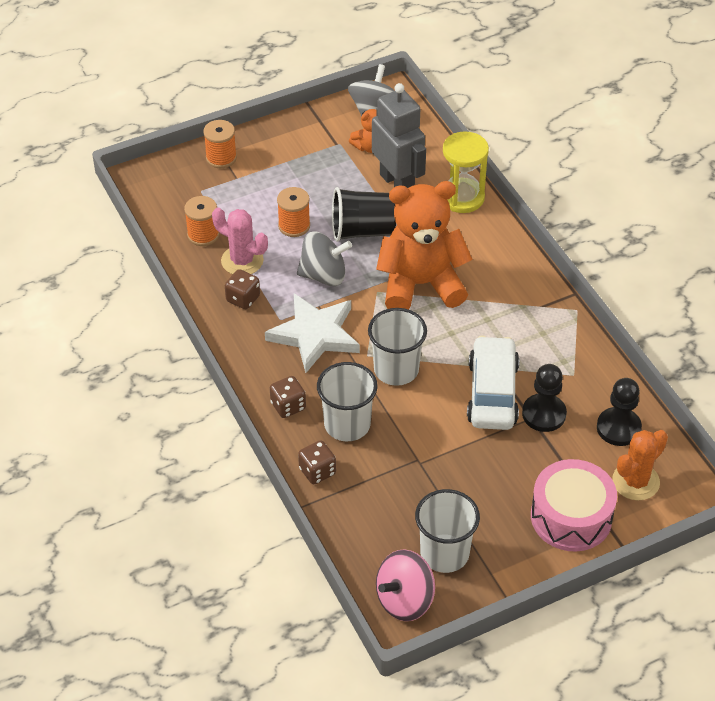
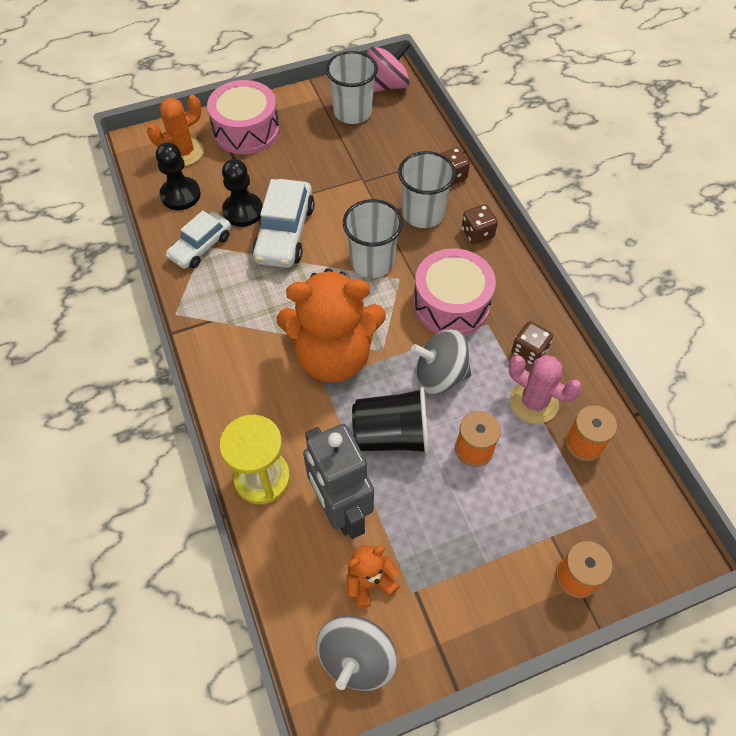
camera: 175 degrees left, 10 degrees up
(315, 335) = (451, 304): white star -> pink drum
(575, 373) = (201, 247): none -> white car

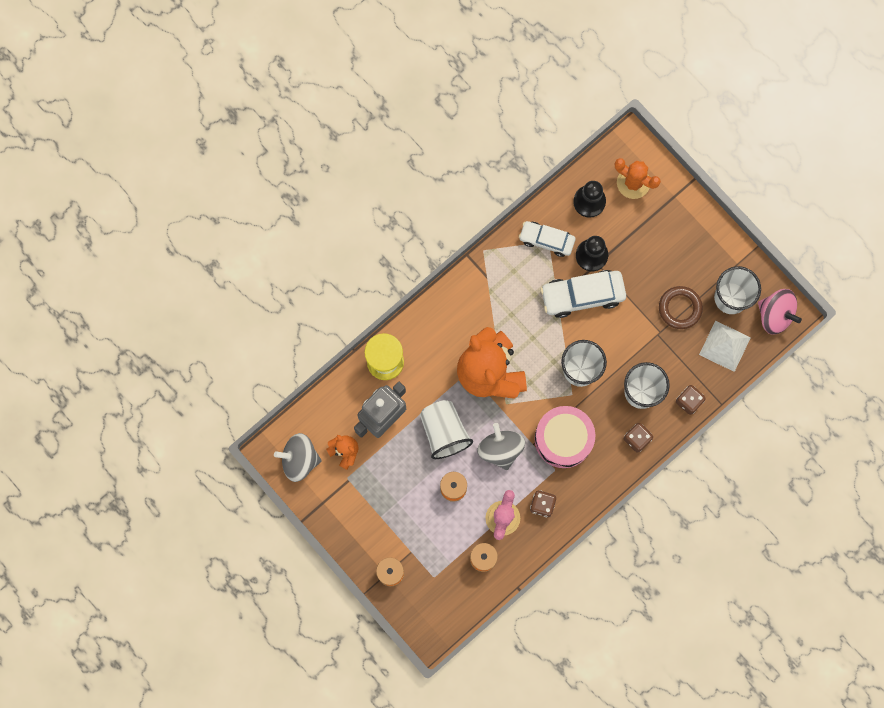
camera: 70 degrees right, 20 degrees up
(246, 130) = (676, 220): pink drum -> none
(343, 154) = (680, 308): none -> brown ring
(391, 435) = (444, 432): black cup -> white cup
(402, 131) = (725, 346): none -> white pyramid

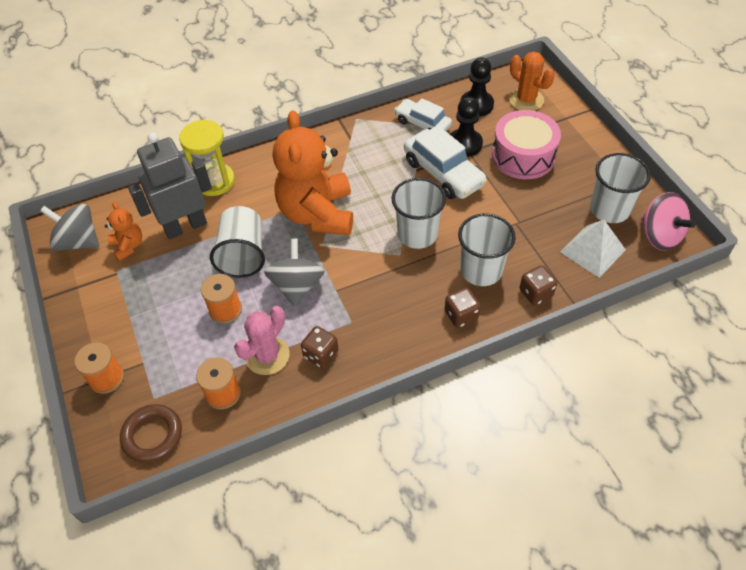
camera: 20 degrees right, 25 degrees down
(563, 439) = (373, 294): pink drum -> pink drum (523, 156)
(582, 295) = (443, 173): white car -> white car turned 135 degrees counterclockwise
(680, 308) = (548, 206): brown ring -> brown ring (152, 435)

